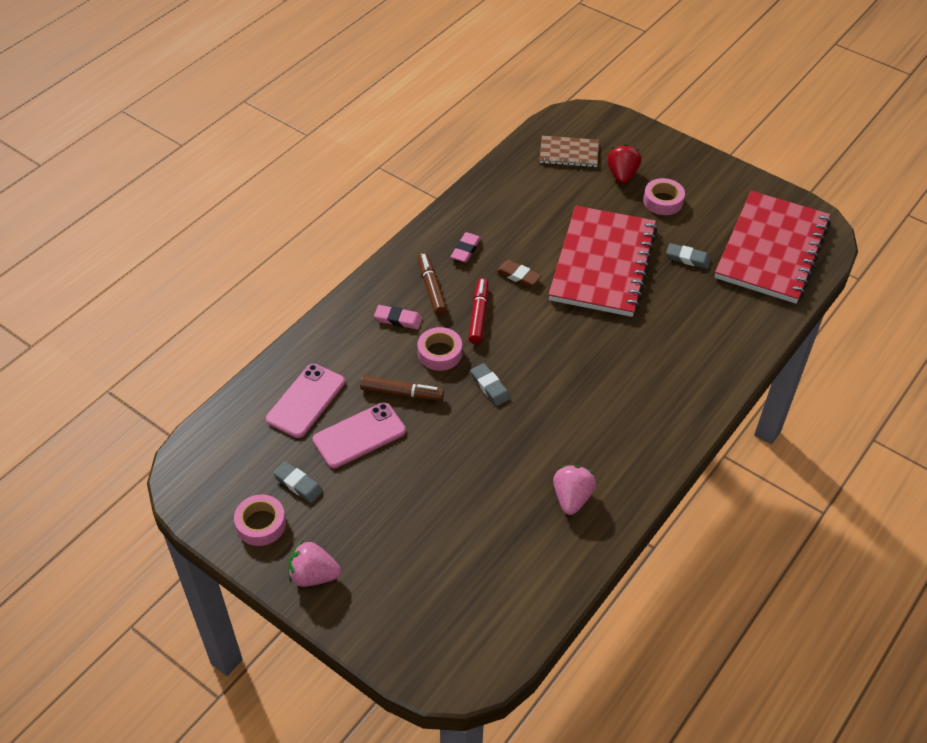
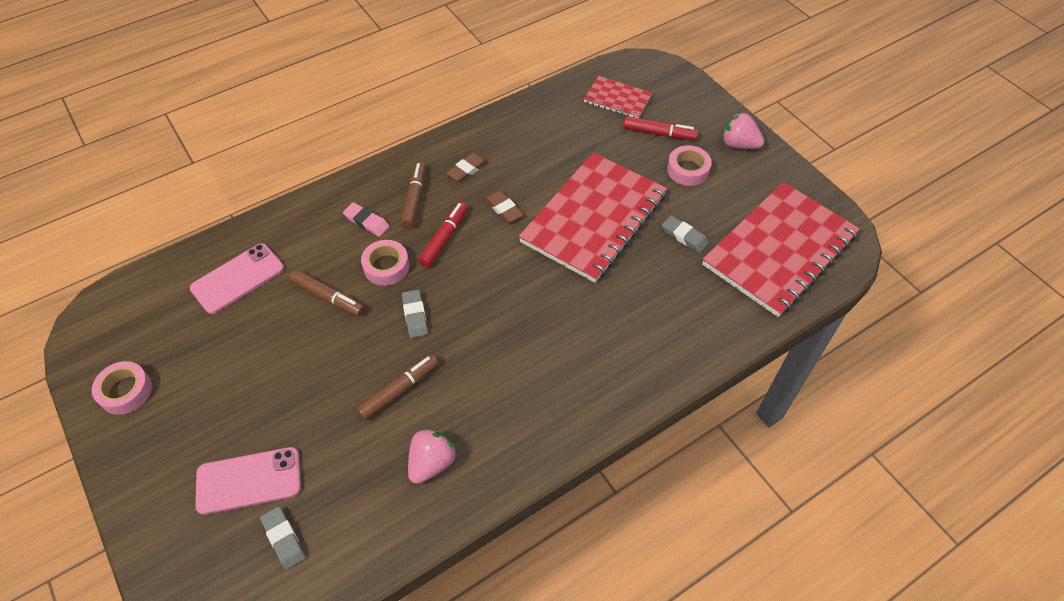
camera: 20 degrees right, 5 degrees up
(298, 484) = (182, 361): grey eraser -> grey eraser (283, 539)
(313, 575) = (140, 462): pink strawberry -> pink strawberry (738, 144)
(359, 435) = (265, 328): pink phone -> pink phone (249, 480)
(466, 250) = (467, 169): pink eraser -> brown eraser
(511, 450) = (399, 390): none -> brown marker
(569, 153) = (617, 99): brown notebook -> red notebook
(622, 175) = (659, 133): red strawberry -> red marker

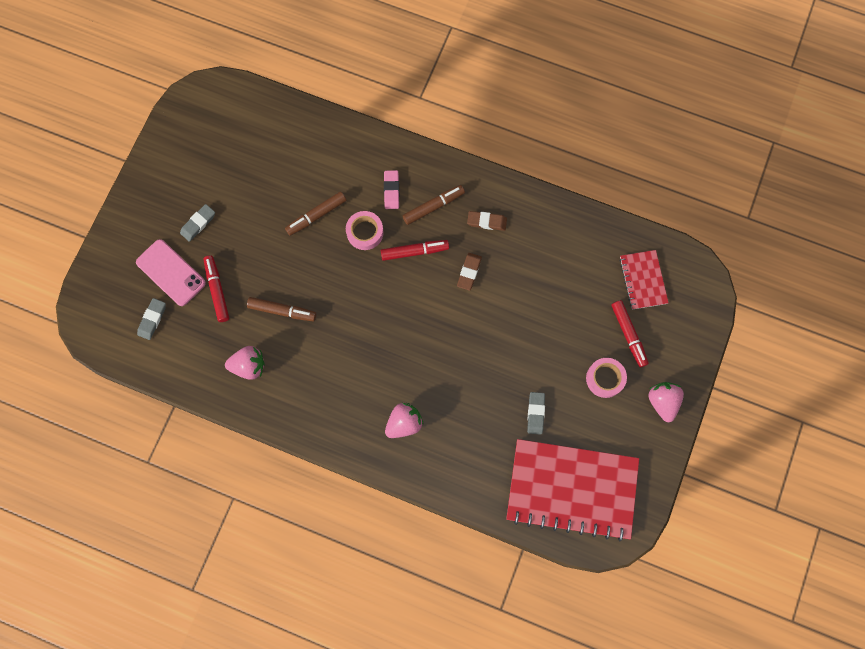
camera: 55 degrees right, 20 degrees up
(125, 391) = (175, 156): pink tape -> none
(237, 278) = (291, 149): pink phone -> none
(316, 442) = (217, 290): none -> red marker
(328, 297) = (316, 215): brown marker -> brown marker turned 60 degrees clockwise
(415, 315) = (340, 279): grey eraser -> grey eraser (198, 224)
(593, 218) = (505, 340): red notebook -> none
(614, 348) = (404, 423): none -> pink strawberry

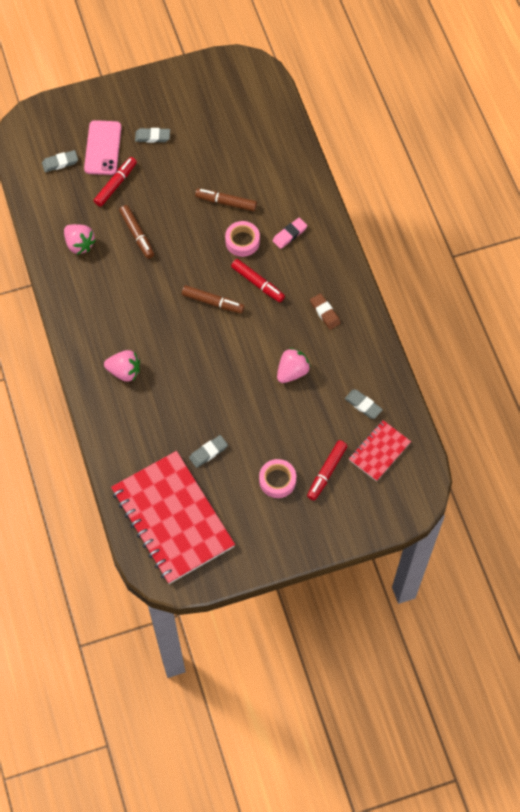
camera: 50 degrees right, 10 degrees down
(433, 206) = (303, 270): brown marker -> brown marker (213, 302)
(469, 272) = (275, 330): brown eraser -> none
(593, 259) = (363, 405): none -> grey eraser
(662, 402) = (295, 534): pink strawberry -> pink strawberry (292, 372)

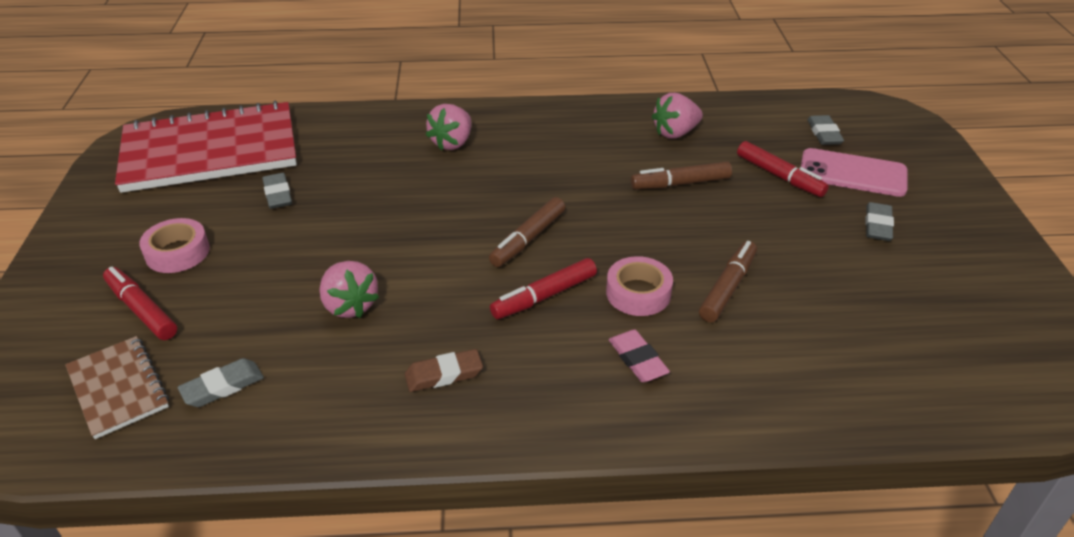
camera: 105 degrees right, 25 degrees down
(379, 451) = (118, 388): red notebook -> brown notebook

